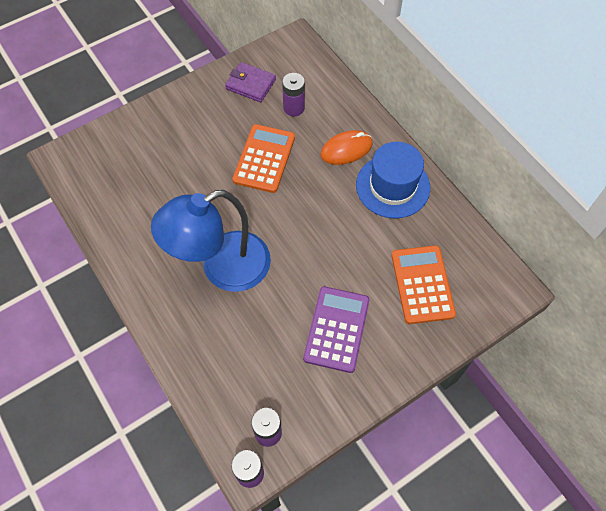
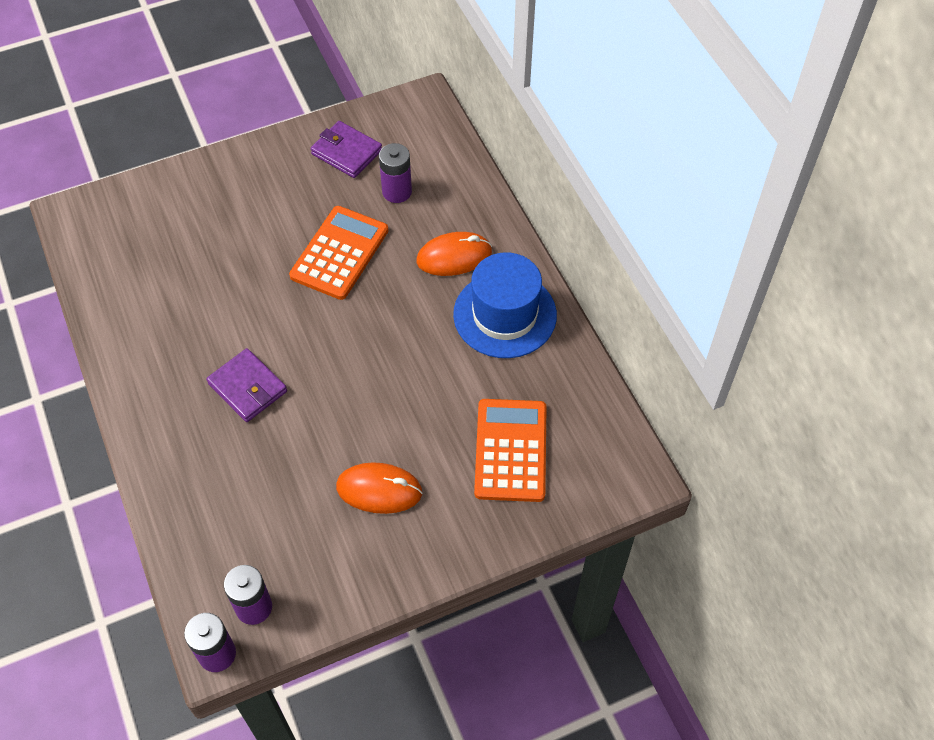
camera: 10 degrees right, 5 degrees down
(222, 268) = (248, 387): blue lamp -> purple wallet
(336, 329) = (379, 490): purple calculator -> orange mouse

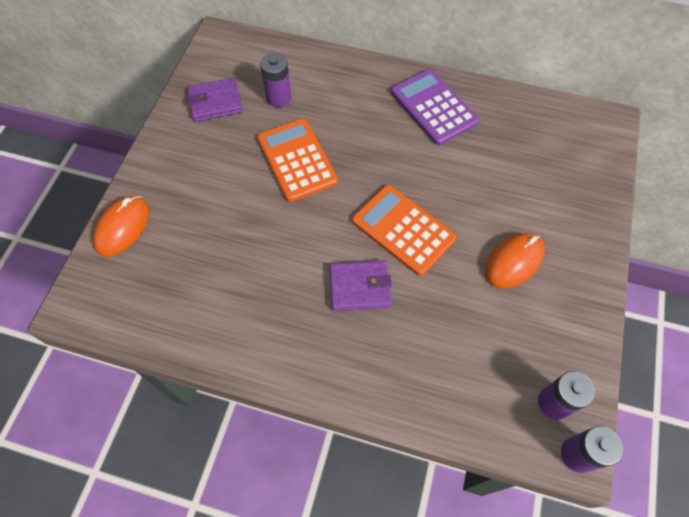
camera: 50 degrees left, 5 degrees up
(454, 257) = (363, 103): orange mouse -> orange mouse (122, 227)
(505, 315) = (433, 107): blue hat -> purple calculator
(511, 450) = (540, 170): orange calculator -> orange calculator (403, 230)

